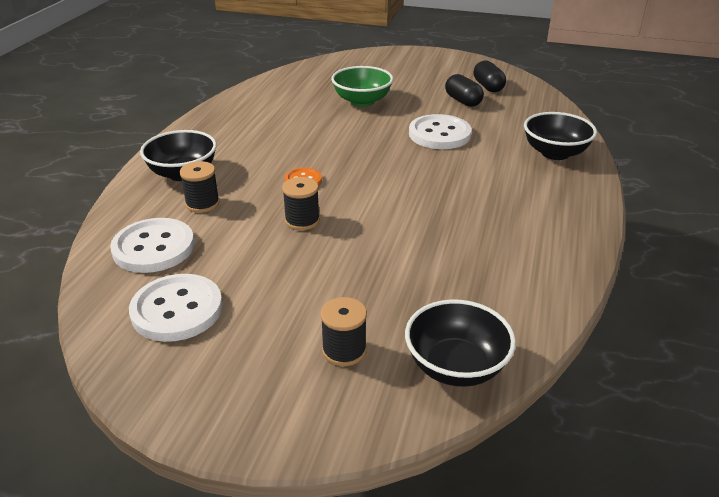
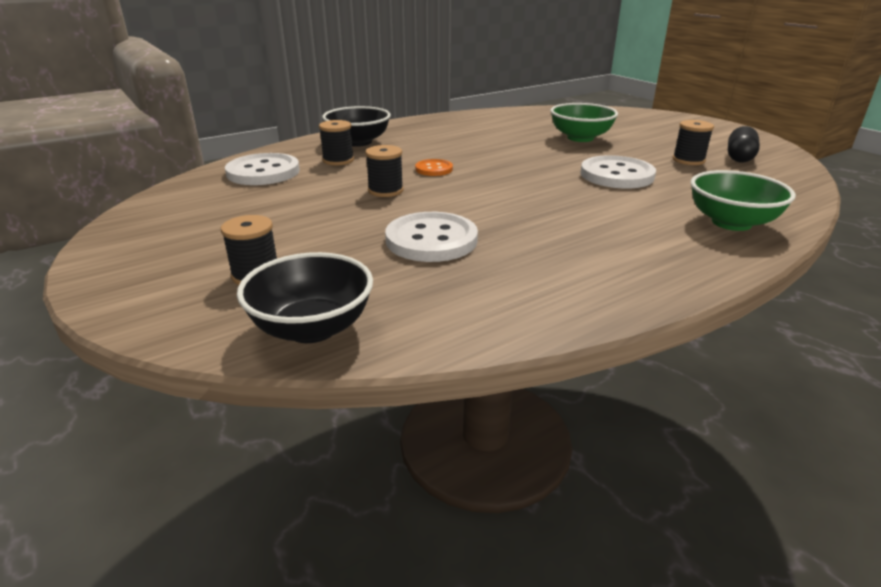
camera: 40 degrees right, 5 degrees down
(177, 310) = (209, 207): white button -> white button (431, 240)
(463, 101) = (688, 160): black capsule -> black spool
(555, 153) = (731, 223): black bowl -> green bowl

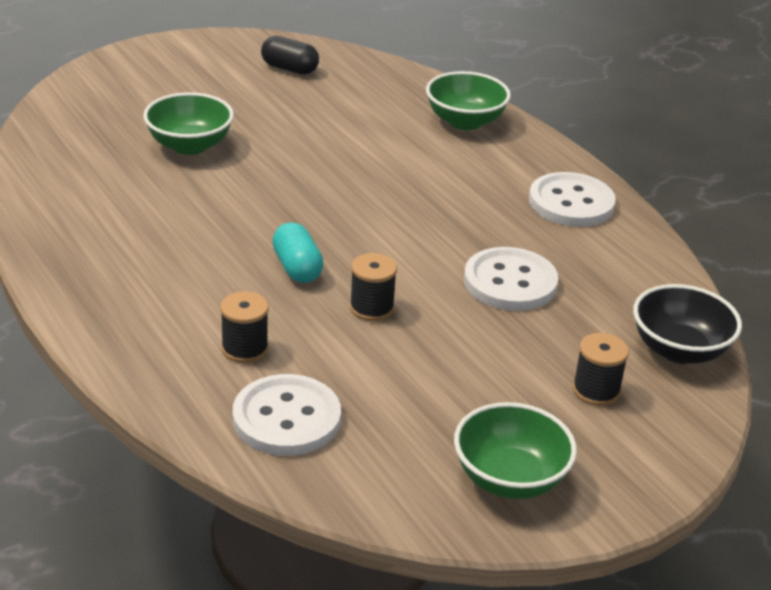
camera: 90 degrees left, 5 degrees up
(160, 235) = (509, 479): none -> green bowl
(358, 142) = (156, 331): black bowl -> none
(434, 169) = (297, 268): orange button -> turquoise capsule
(616, 175) = (336, 149): white button -> white button (571, 203)
(688, 160) = (294, 98): black spool -> none

